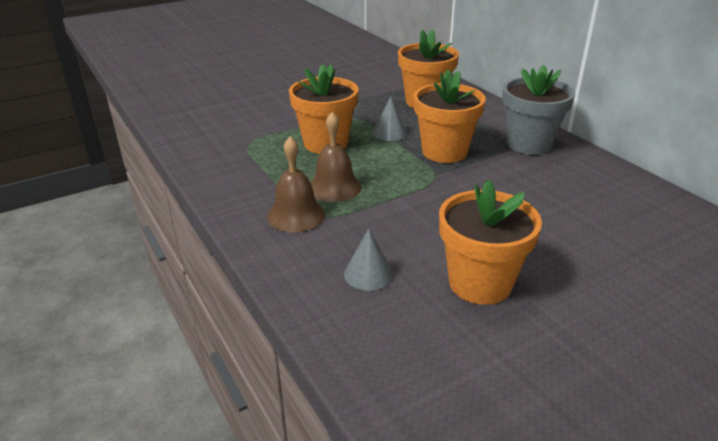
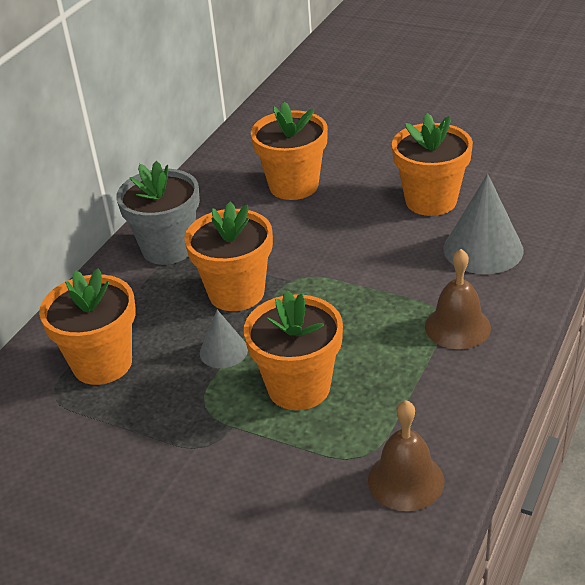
camera: 120 degrees left, 5 degrees up
(334, 187) = (384, 329): brown bell -> brown bell (406, 480)
(368, 274) = (483, 249): grey cone -> grey cone, size x1.78
(580, 219) = (293, 186): none -> orange flower pot

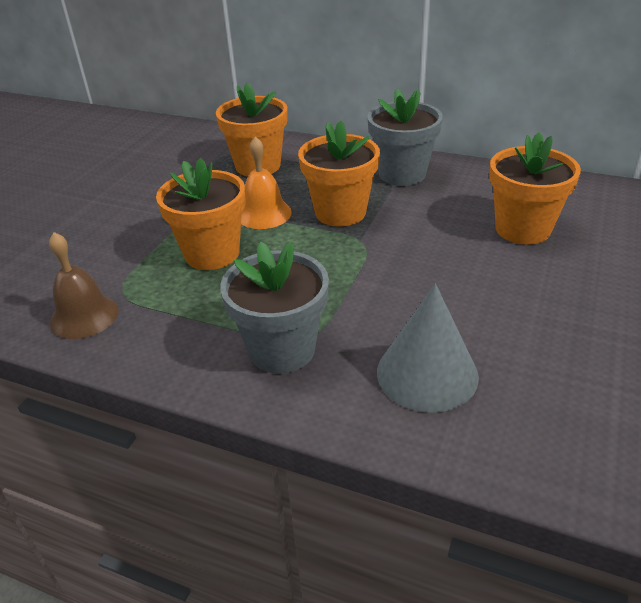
camera: 85 degrees right, 0 degrees up
(223, 351) = (264, 213): grey cone -> orange bell
(431, 201) = (523, 329): orange flower pot -> none
(457, 327) = (282, 349): brown bell -> grey flower pot

